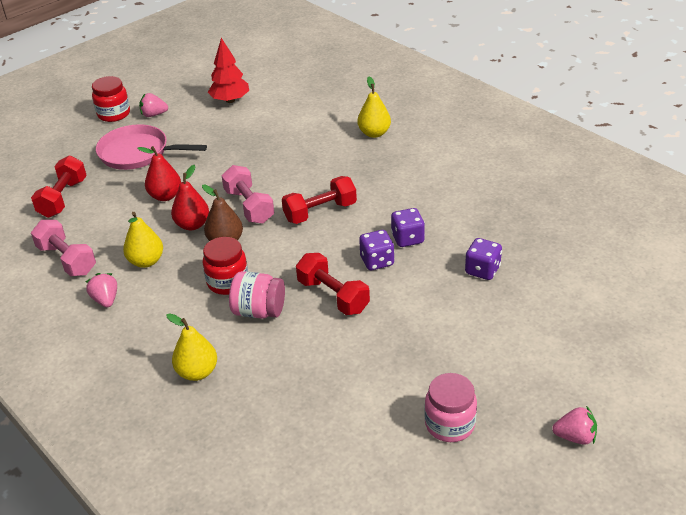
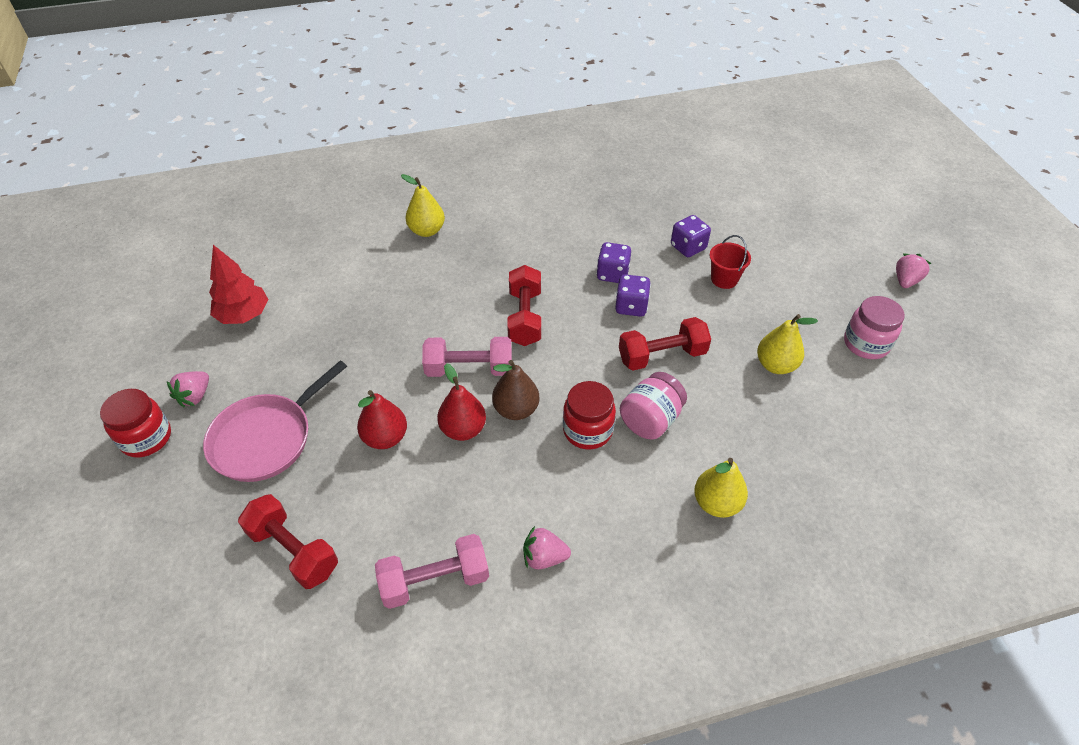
camera: 65 degrees left, 10 degrees up
(146, 261) = (499, 495): yellow pear -> yellow pear (775, 365)
(459, 305) = (724, 279): none -> red bucket

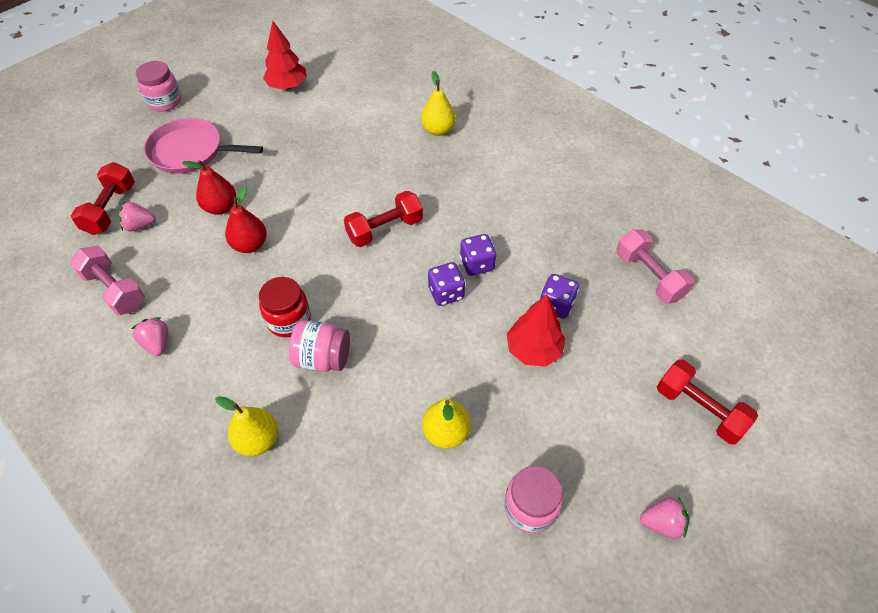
camera: 60 degrees right, 5 degrees up
(146, 438) = (165, 101): red jar -> pink jar
(195, 396) = (207, 103): pink strawberry -> pink strawberry (139, 226)
(469, 369) = (310, 221): pink dumbbell -> pink dumbbell (649, 276)
(516, 409) = (285, 266): brown pear -> none
(662, 356) = (401, 338): red dumbbell -> red dumbbell (699, 409)
(724, 279) = (533, 350): red bucket -> red tree

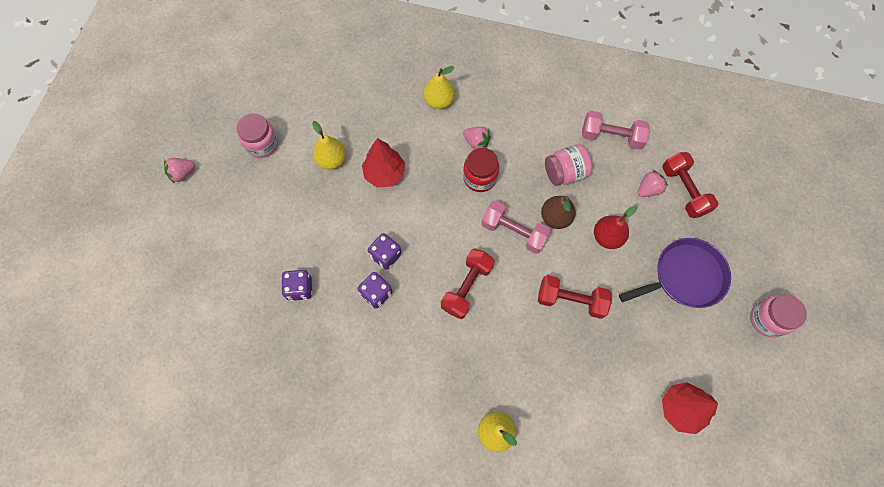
camera: 150 degrees right, 15 degrees up
(157, 343) = (548, 120): pink strawberry -> pink strawberry (476, 142)
(190, 151) = (685, 277): pink pan -> purple pan
(250, 245) = (555, 218): red pear -> brown pear
(323, 358) = (438, 165): pink jar -> pink jar (564, 173)
(533, 350) = (301, 243): red tree -> red tree (384, 173)
(649, 276) = (236, 356): pink dumbbell -> pink dumbbell (514, 232)
(699, 409) = (173, 257): red dumbbell -> red dumbbell (571, 300)

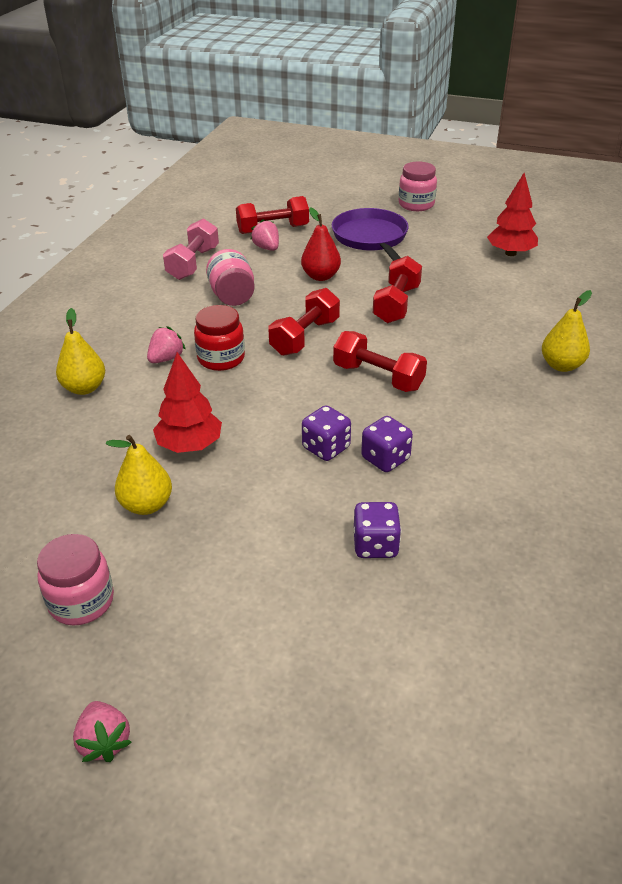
camera: 85 degrees left, 30 degrees down
(514, 232) = (305, 337): pink dumbbell -> red dumbbell
(555, 218) = (290, 307): brown pear -> none

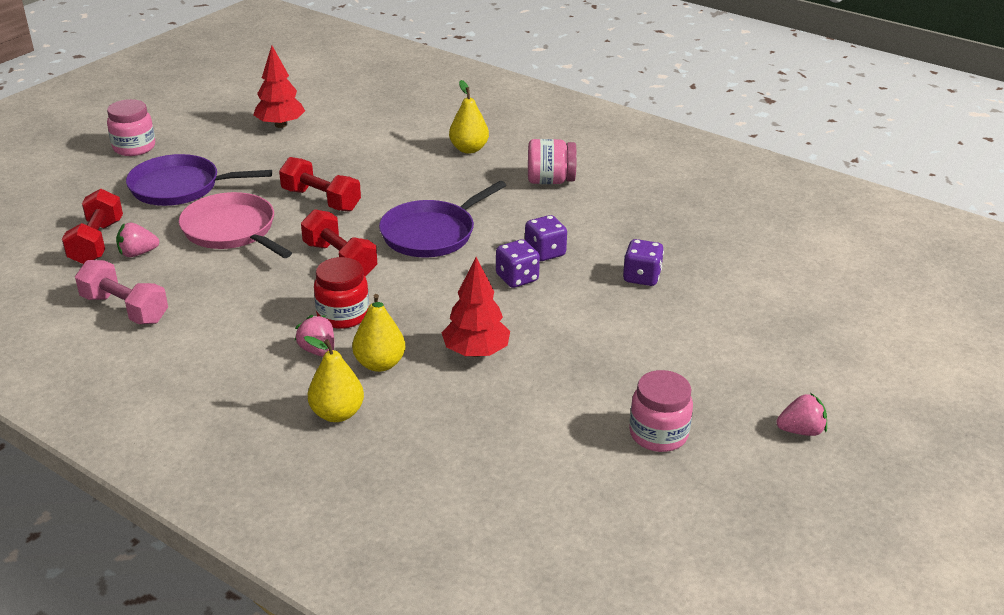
camera: 75 degrees left, 5 degrees down
(146, 505) = (549, 387): yellow pear -> yellow pear (379, 364)
(232, 296) = (225, 291): pink jar -> pink jar (550, 181)
(321, 276) = (232, 230): red pear -> pink pan
(378, 377) = (432, 233): red dumbbell -> purple pan

